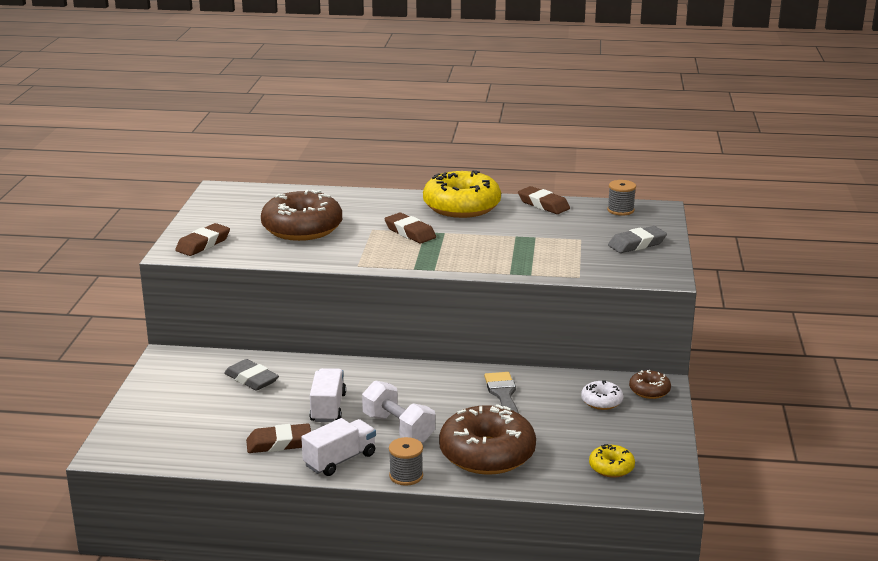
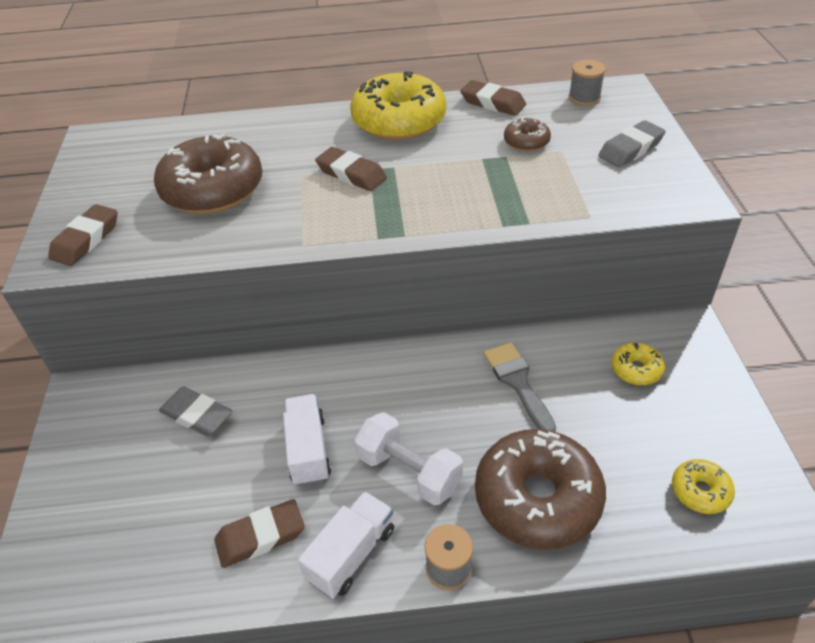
camera: 10 degrees left, 20 degrees up
(601, 401) = (636, 369): white donut -> yellow donut
(649, 391) = (682, 340): brown donut -> brown donut (526, 142)

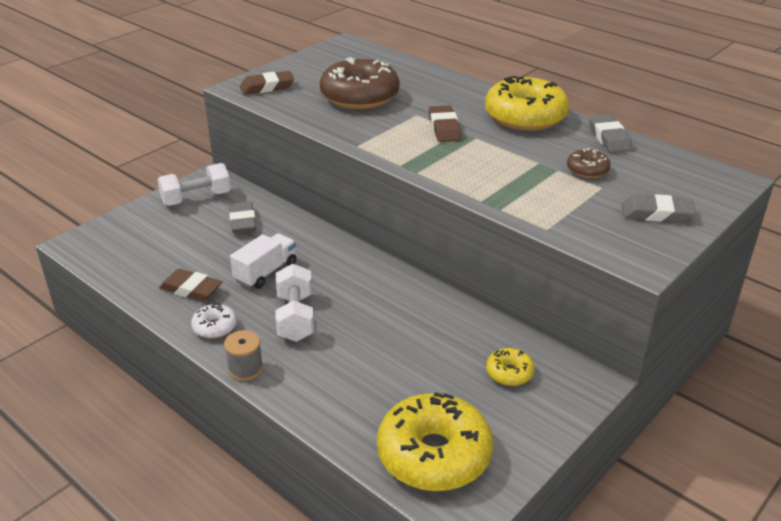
camera: 45 degrees right, 10 degrees down
(99, 429) = (196, 198): none -> white dumbbell
(351, 554) = (215, 327): white truck -> white donut
(493, 103) = (609, 138): brown eraser -> grey eraser
(518, 383) = (423, 325): grey brush -> none
(537, 498) = (337, 380): brown donut -> none
(584, 98) = (686, 169): grey spool -> none
(700, 491) = (434, 454): yellow donut -> yellow donut, size x2.16

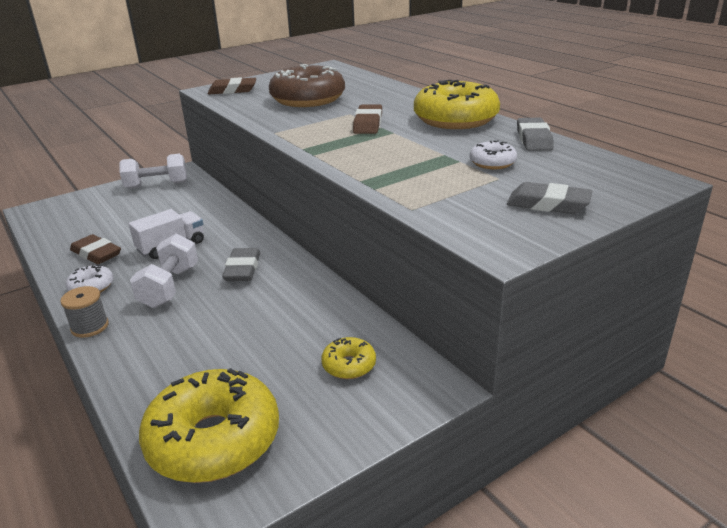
camera: 15 degrees right, 5 degrees down
(242, 221) = (182, 205): grey eraser -> grey eraser (242, 269)
(587, 170) = (492, 163): brown donut -> white donut

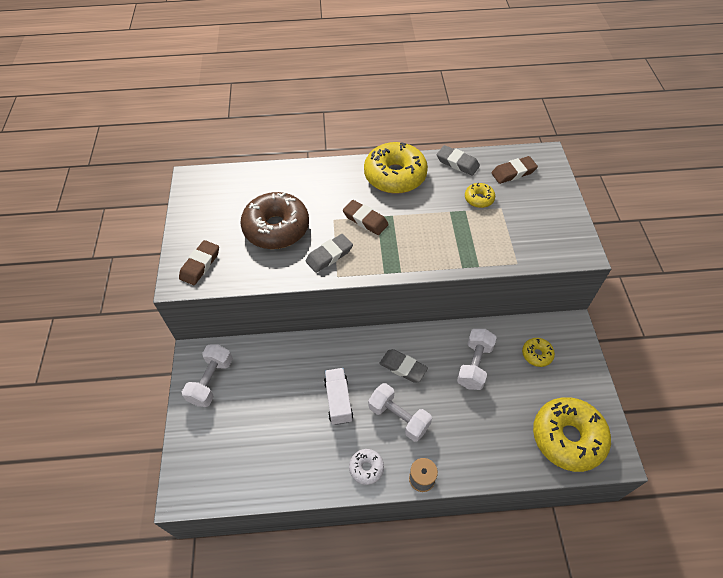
camera: 60 degrees left, 25 degrees up
(96, 254) = (314, 455): brown eraser -> brown eraser (513, 172)
(285, 317) = (474, 365): none -> white dumbbell
(492, 163) = (479, 199): white donut -> yellow donut
(548, 204) = (546, 209): grey eraser -> grey eraser (329, 255)

